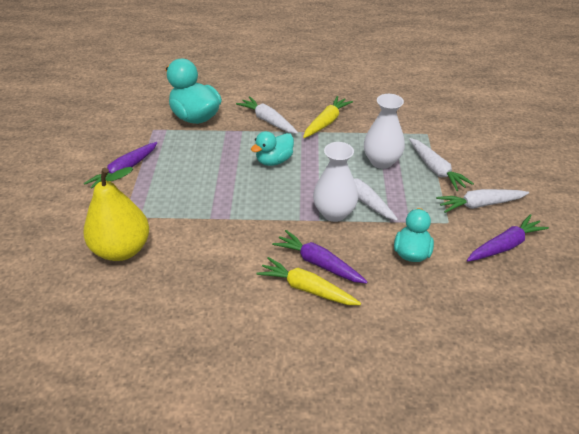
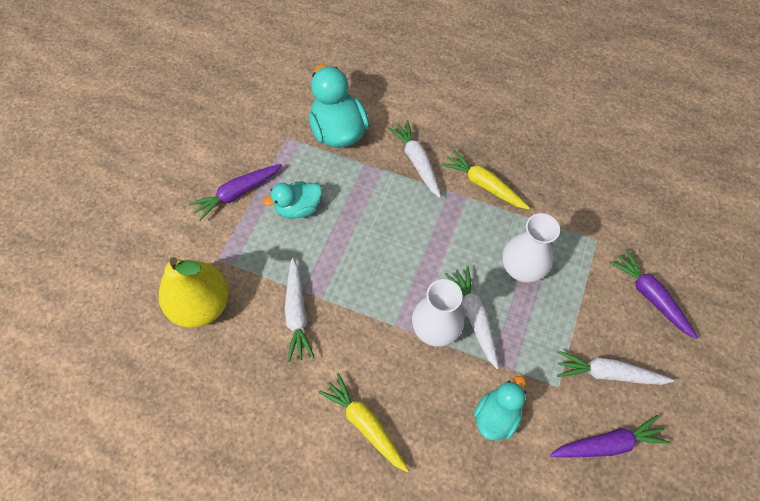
camera: 20 degrees right, 20 degrees up
(274, 161) = (400, 228): turquoise duck -> turquoise duck (298, 208)
(318, 263) = (390, 394): purple carrot -> purple carrot (650, 296)
(326, 122) = (483, 185): yellow carrot -> yellow carrot turned 105 degrees counterclockwise
(436, 169) = (581, 302): white carrot -> white carrot (297, 314)

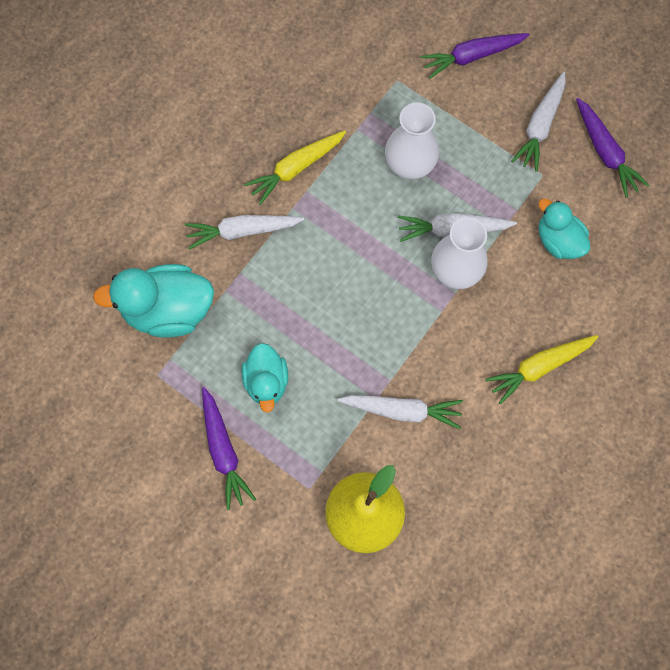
camera: 75 degrees left, 10 degrees up
(607, 443) = (605, 152): purple carrot -> purple carrot turned 150 degrees clockwise

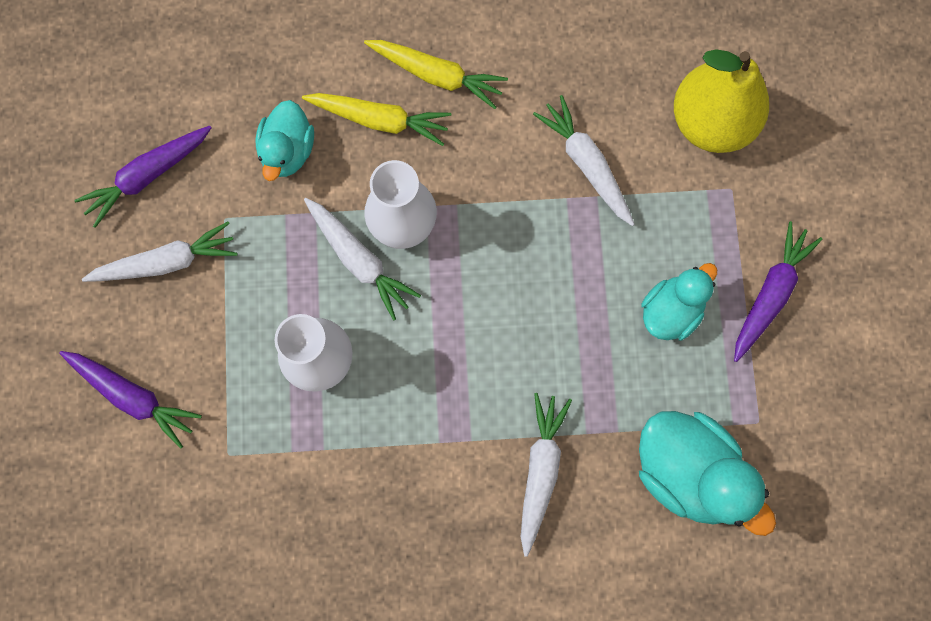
camera: 130 degrees left, 5 degrees up
(242, 231) = (540, 470): white carrot -> white carrot turned 120 degrees counterclockwise
(296, 168) = (423, 475): yellow carrot -> yellow carrot (380, 120)
(605, 152) = (147, 176): purple carrot -> purple carrot turned 150 degrees counterclockwise

